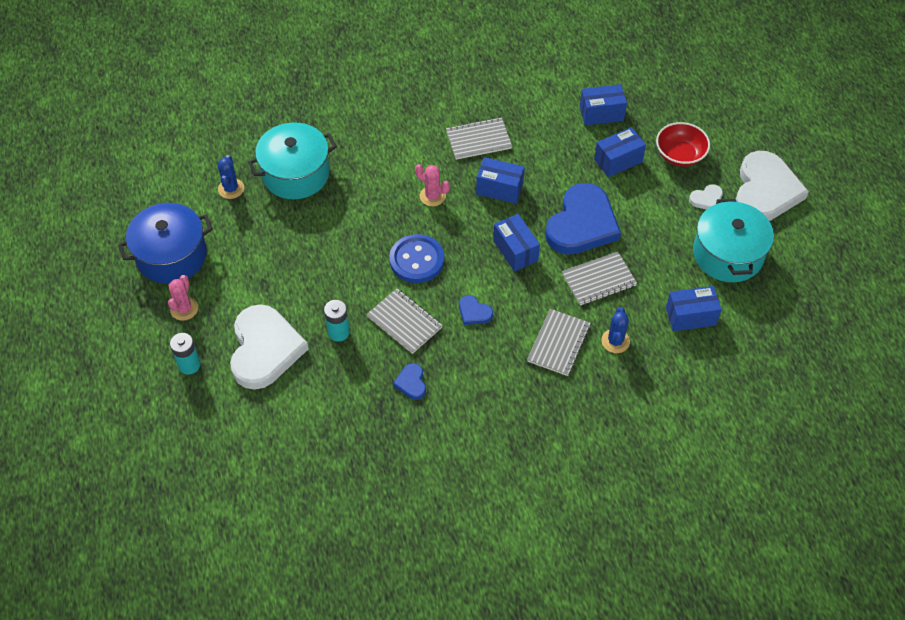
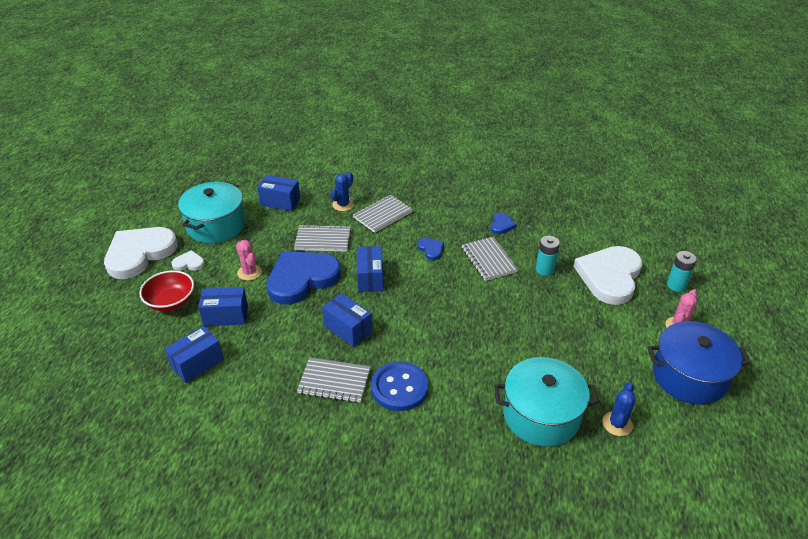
camera: 155 degrees left, 15 degrees down
(417, 260) = (456, 297): blue button -> blue button (399, 387)
(432, 196) = (413, 344): pink cactus -> pink cactus (249, 272)
(601, 113) = (197, 363): blue box -> blue box turned 60 degrees counterclockwise

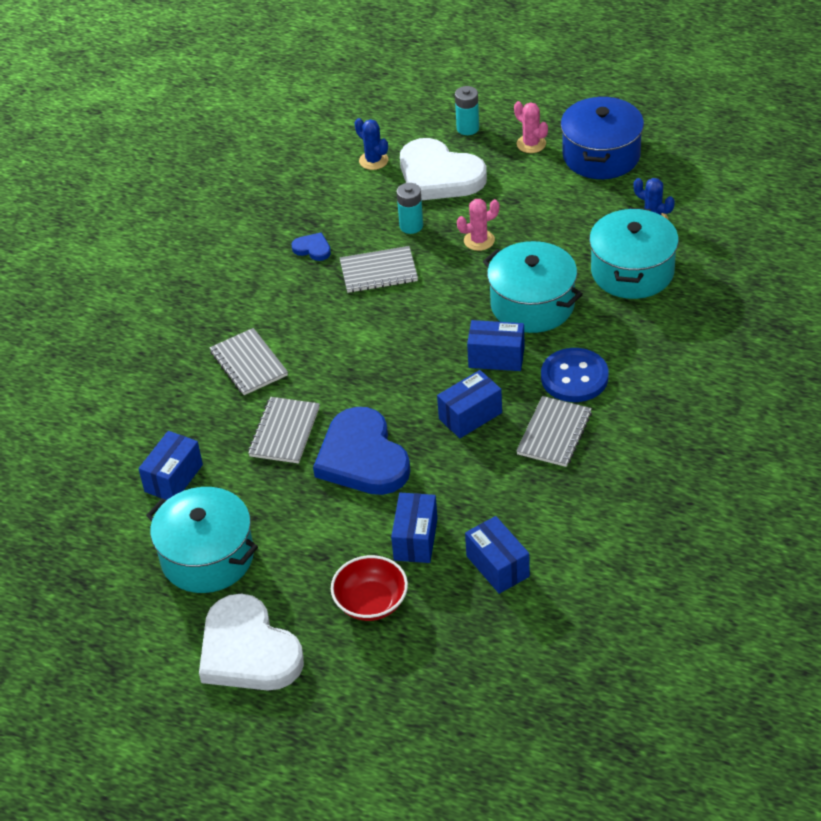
camera: 75 degrees left, 5 degrees up
(189, 263) = (290, 586): white heart -> none
(249, 272) = (332, 514): pink cactus -> pink cactus (479, 240)
(343, 205) = (208, 405): blue cactus -> blue cactus (373, 160)
(370, 278) = (381, 388): blue box -> blue box (496, 357)
(431, 249) = (341, 323): blue heart -> none
(478, 351) = (532, 305): none -> turquoise pot

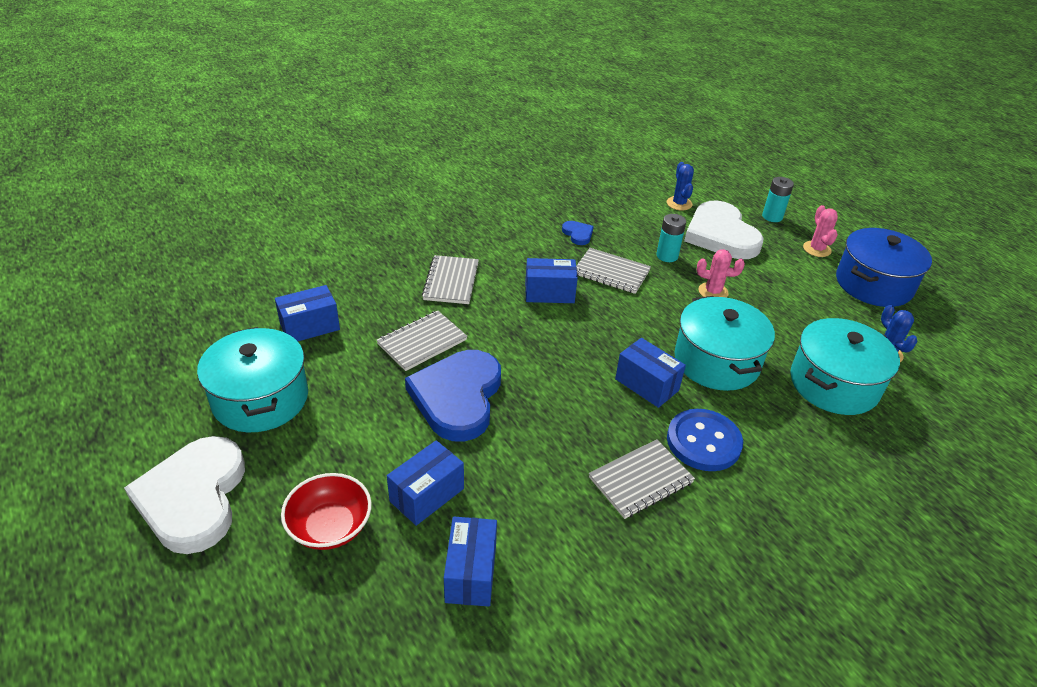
camera: 30 degrees right, 5 degrees down
(470, 416) = (579, 418): blue box -> blue box (549, 293)

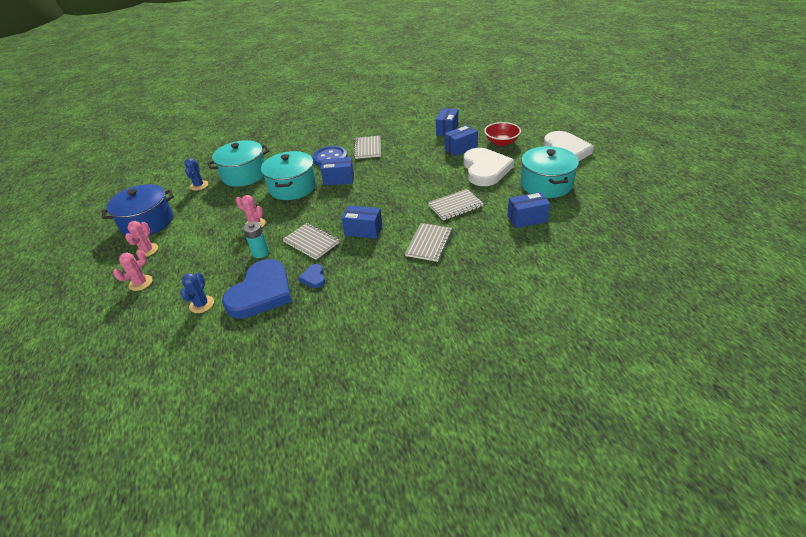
camera: 160 degrees left, 0 degrees up
(457, 397) = (440, 179): blue heart -> blue heart (261, 292)
(641, 480) = (368, 148): grey notebook -> grey notebook turned 75 degrees counterclockwise
(646, 385) = (339, 179): blue box -> blue box turned 60 degrees counterclockwise
(721, 235) = (202, 268): white heart -> white heart (485, 169)
(772, 217) = (141, 283): turquoise battery -> pink cactus

